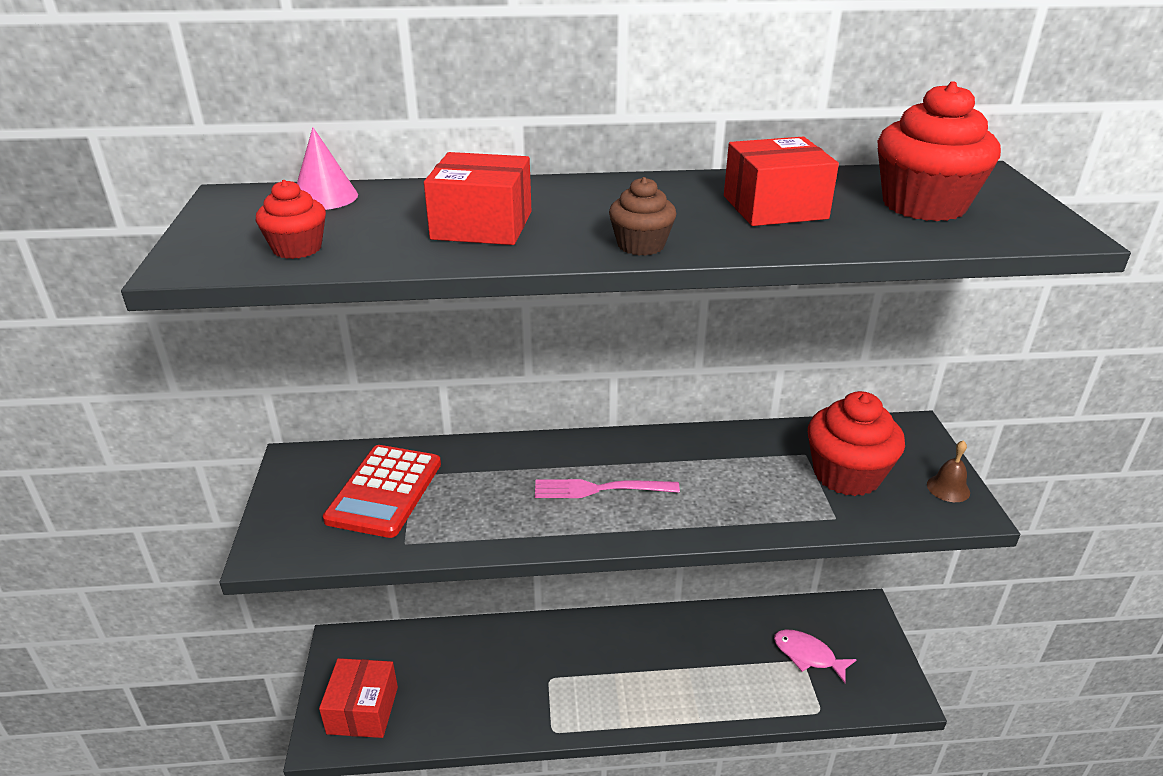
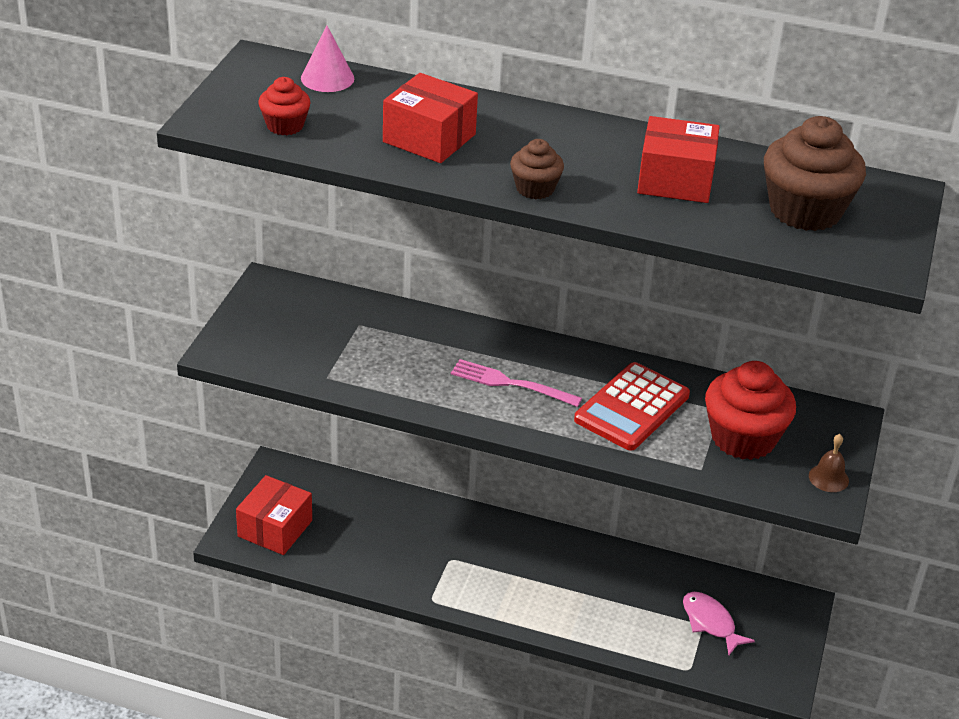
camera: 20 degrees right, 5 degrees up
(385, 491) = (329, 331): red calculator -> red calculator (632, 408)
(924, 205) = (805, 210): red cupcake -> brown cupcake

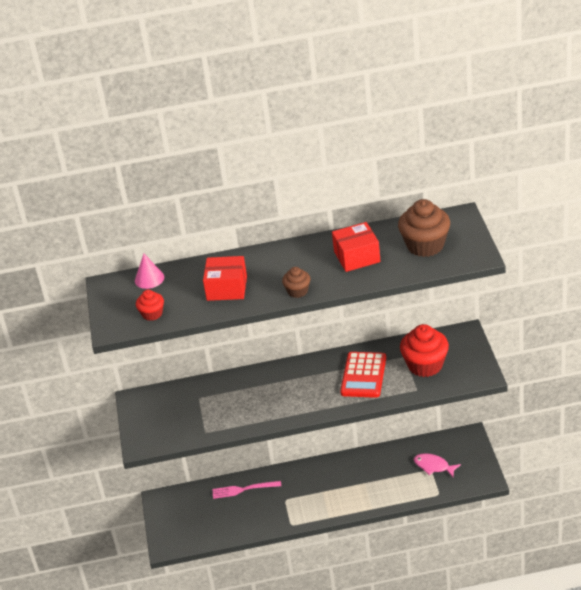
camera: 20 degrees left, 0 degrees up
(275, 528) = (183, 530): red box -> none
(511, 384) = (297, 391): pink fork -> pink fork (243, 489)
(828, 478) = (476, 365): brown bell -> none

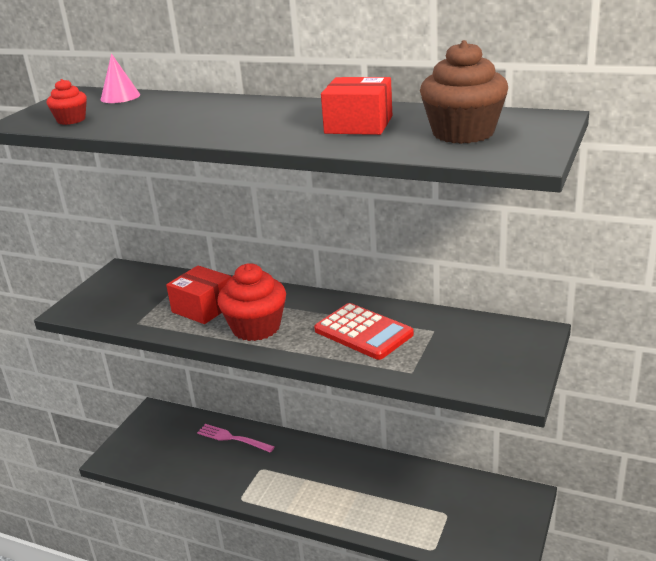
camera: 30 degrees right, 10 degrees down
(227, 288) = (175, 118): red box -> red box (203, 308)
(297, 291) = (241, 137): brown cupcake -> none
(363, 375) = (363, 332): red calculator -> red calculator turned 90 degrees counterclockwise
(425, 365) = (450, 349): red cupcake -> red cupcake (256, 327)
(433, 466) = (454, 512): pink fish -> none

